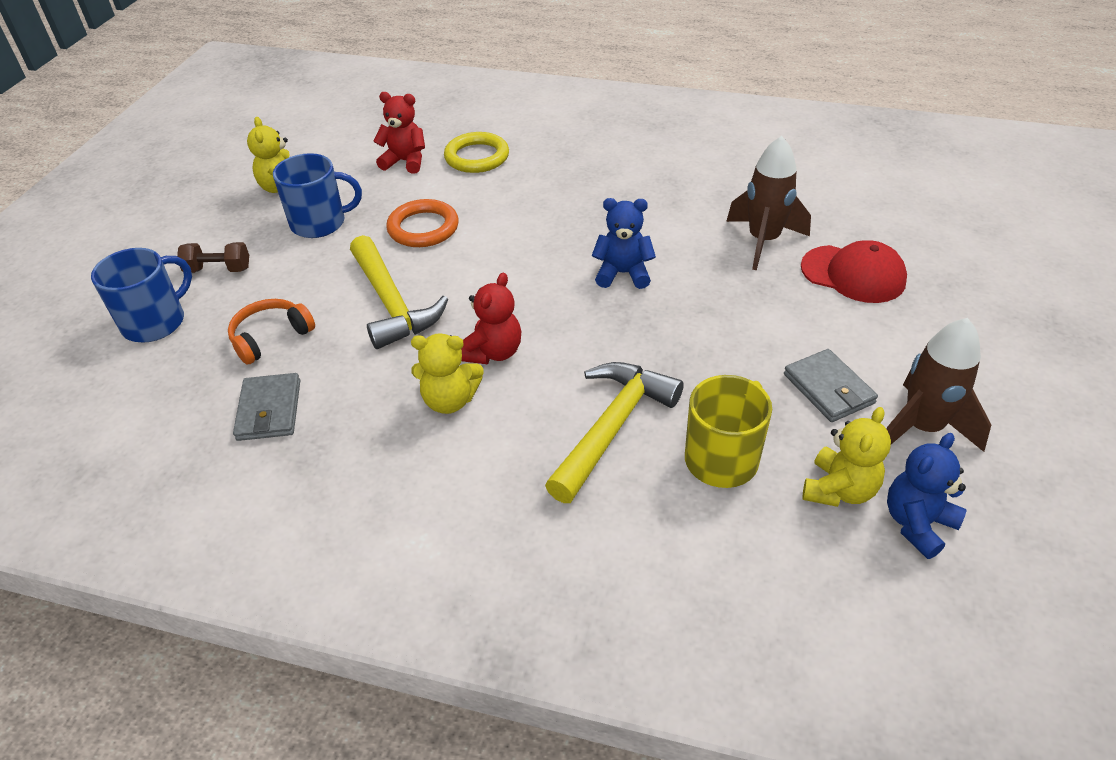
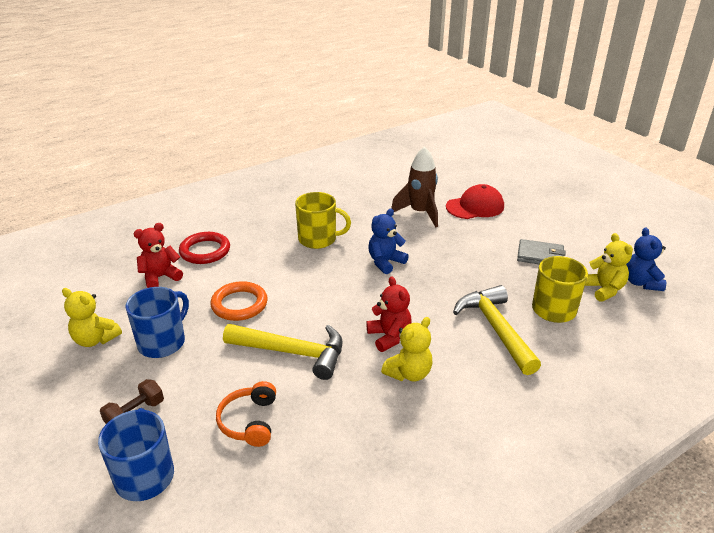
camera: 50 degrees left, 10 degrees down
(269, 410) = (322, 456): grey wallet -> none
(477, 157) = (205, 251): yellow ring -> red ring
(597, 206) = (318, 239): none -> yellow mug
(922, 428) = (589, 249): brown rocket -> none

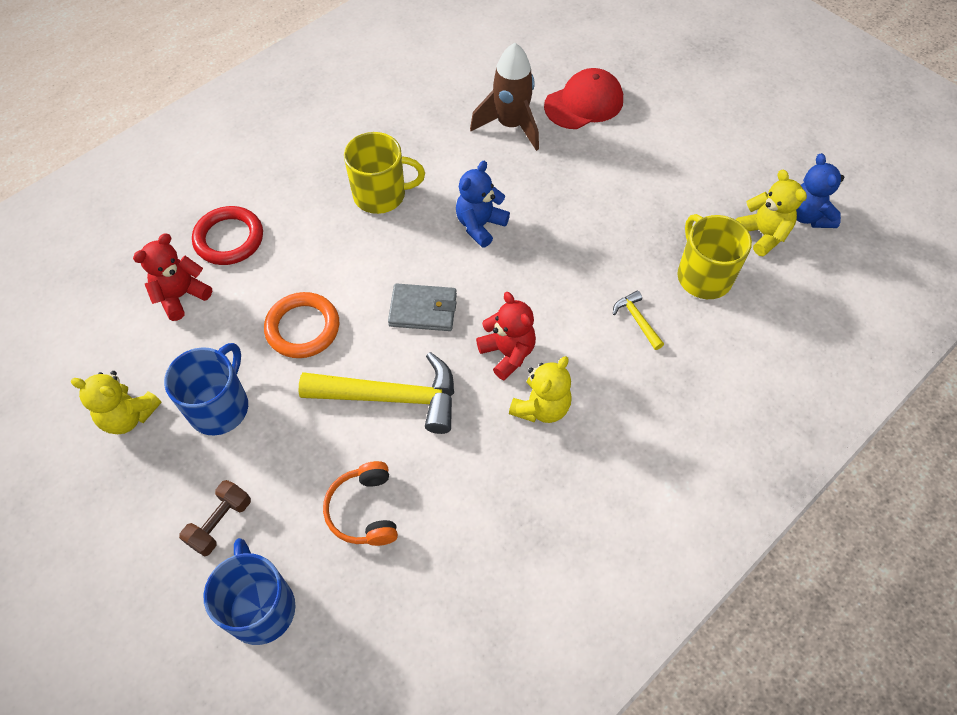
camera: 10 degrees left, 25 degrees up
(496, 329) = (637, 320): yellow hammer -> yellow hammer, size x0.45
(540, 256) = (679, 185): grey wallet -> grey wallet (423, 310)

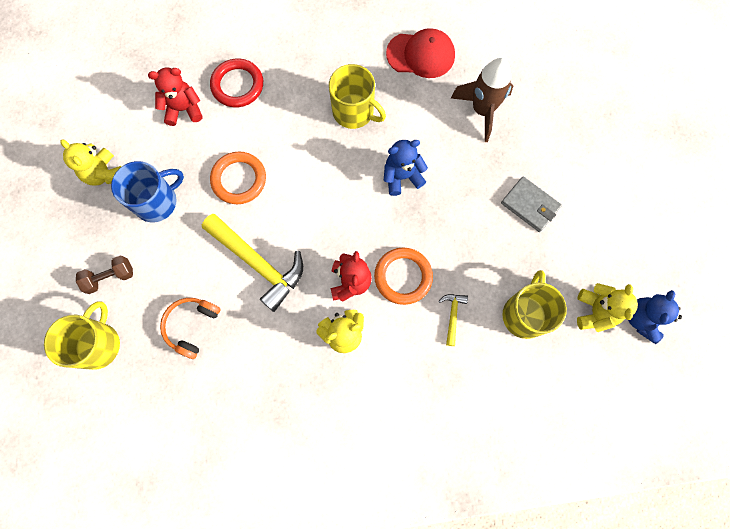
camera: 35 degrees right, 15 degrees up
(261, 607) = (98, 344): blue mug -> yellow mug
(423, 310) = (320, 215): grey wallet -> grey wallet (530, 205)
(558, 315) = (403, 277): none -> orange ring
(584, 103) = (549, 124): red cap -> red cap (421, 55)

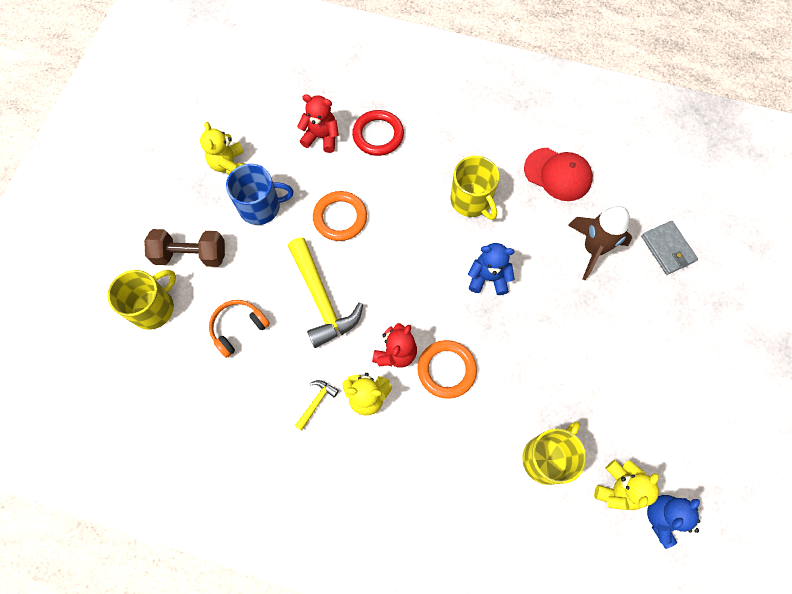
camera: 25 degrees right, 5 degrees down
(110, 277) = (191, 255): brown dumbbell -> brown dumbbell, size x1.52
(452, 315) = (476, 427): yellow hammer -> yellow hammer (316, 402)
(530, 205) = (599, 357): grey wallet -> grey wallet (667, 249)

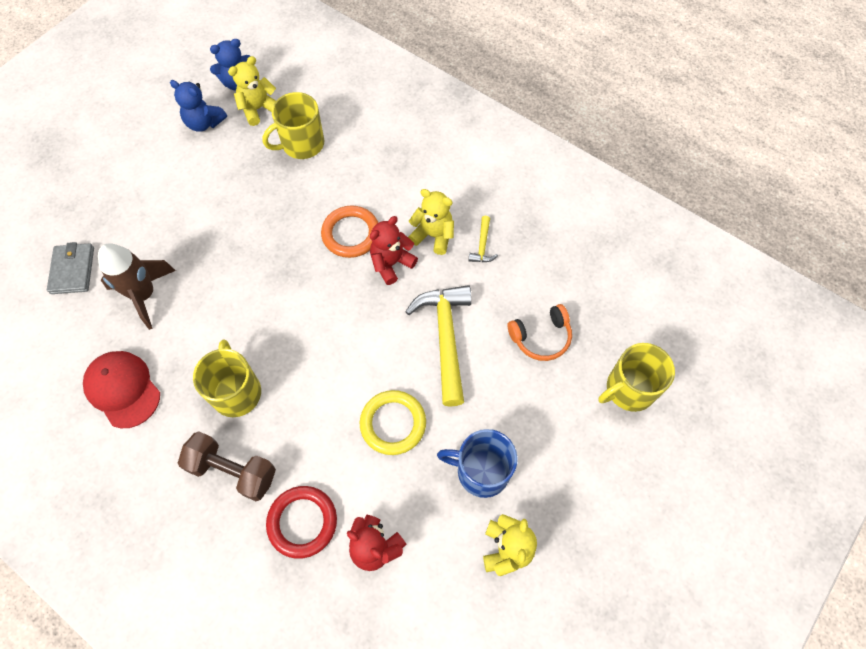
camera: 160 degrees left, 5 degrees down
(191, 255) = (578, 438): brown dumbbell -> brown dumbbell (233, 471)
(316, 402) = (482, 245): yellow hammer -> yellow hammer turned 45 degrees counterclockwise
(340, 218) = (393, 423): orange ring -> yellow ring
(488, 278) = (266, 302): blue teddy bear -> blue teddy bear (204, 123)

